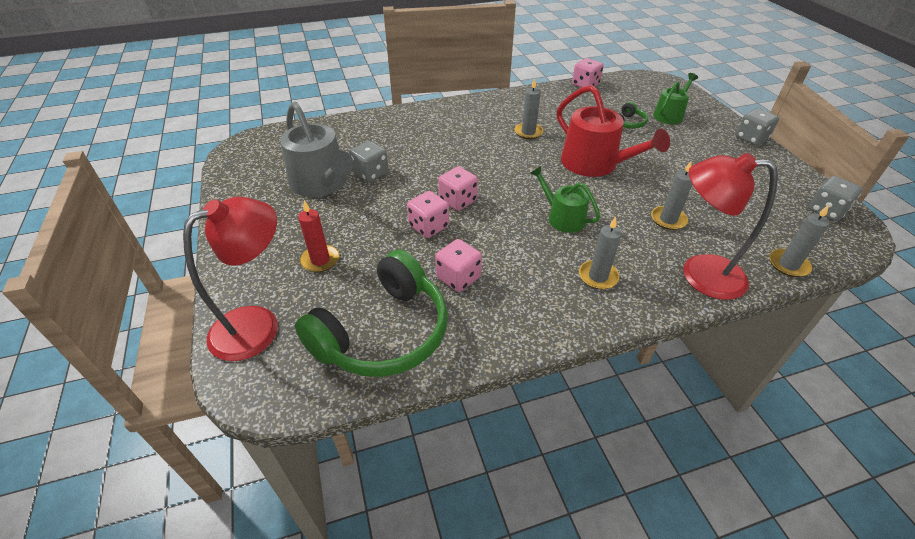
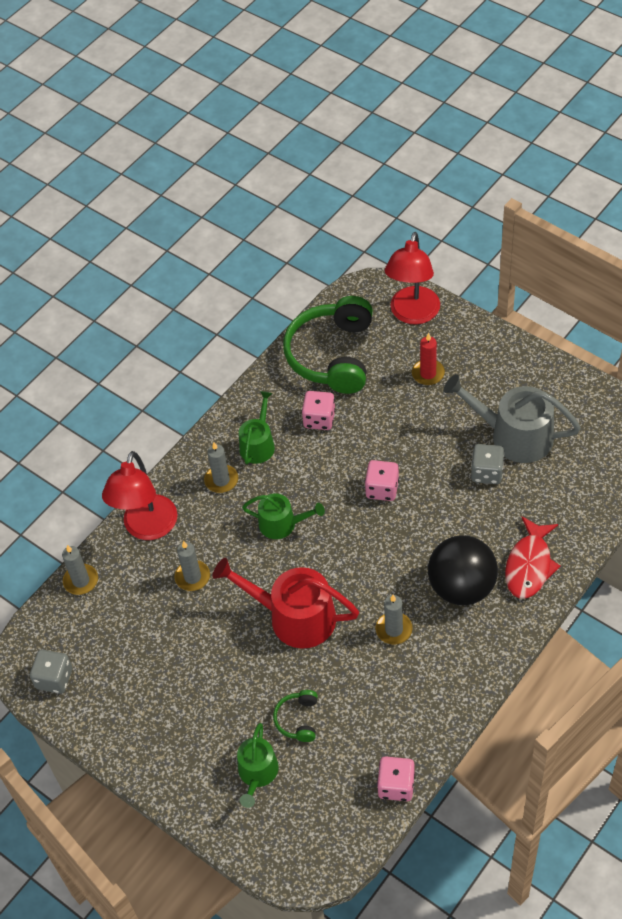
camera: 150 degrees right, 10 degrees up
(409, 123) = (529, 565): none -> red fish
(429, 226) = (380, 448): pink dice -> none
(463, 131) = (461, 587): none -> black ball
(537, 288) = (258, 444): none -> green watering can
(699, 274) = (147, 528): red lamp -> red lamp turned 120 degrees clockwise
(751, 138) = (148, 776): grey dice -> none

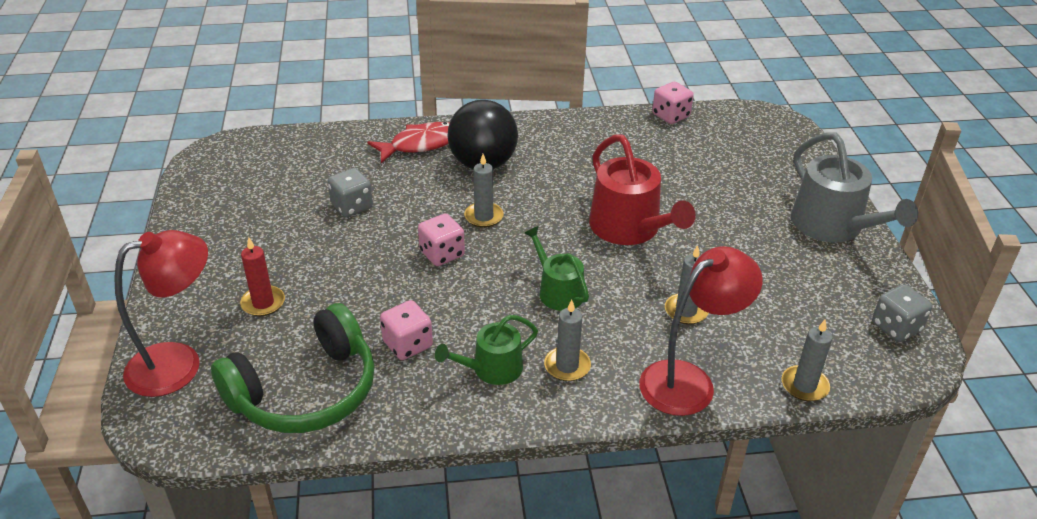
camera: 140 degrees left, 15 degrees down
(257, 773) = (763, 172): green watering can -> none
(298, 719) = (699, 178): green headphones -> none
(394, 629) = (564, 175): grey candle -> grey candle (484, 217)
(514, 435) = (291, 212): grey watering can -> grey watering can (833, 226)

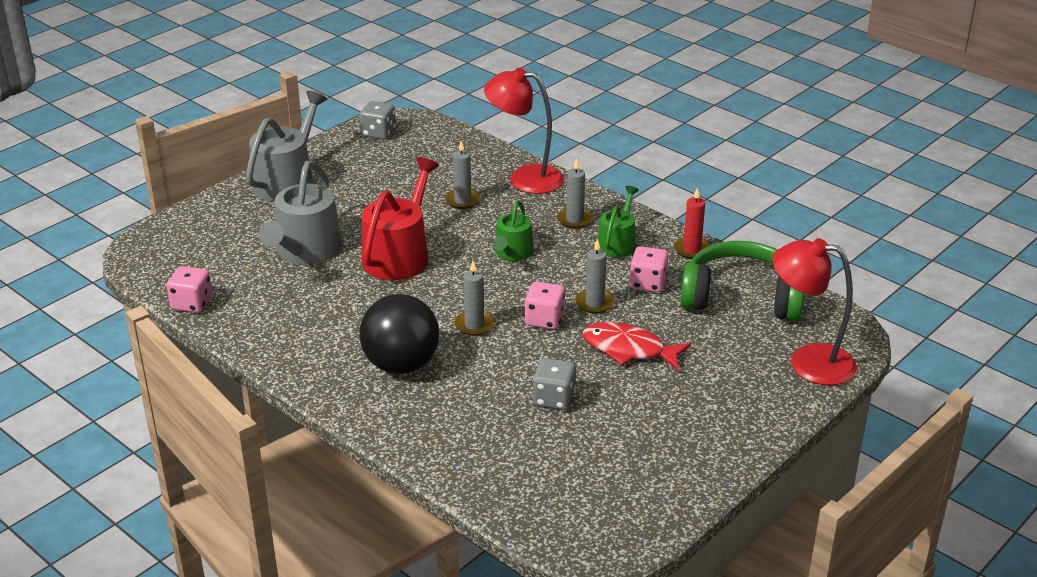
camera: 130 degrees left, 5 degrees down
(263, 303) = (711, 366): red candle -> red candle (691, 250)
(420, 144) = (415, 418): red fish -> red fish (629, 349)
(492, 369) = (617, 243): green watering can -> green watering can turned 90 degrees counterclockwise
(691, 187) = (305, 251): none -> grey watering can
(804, 385) = (475, 145): grey candle -> grey candle (594, 303)

